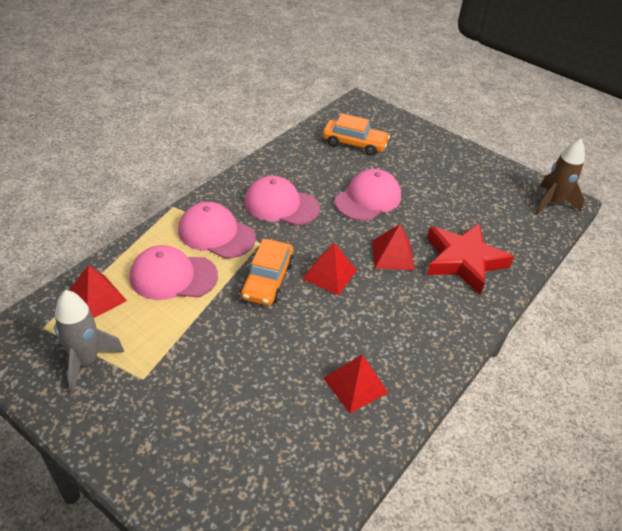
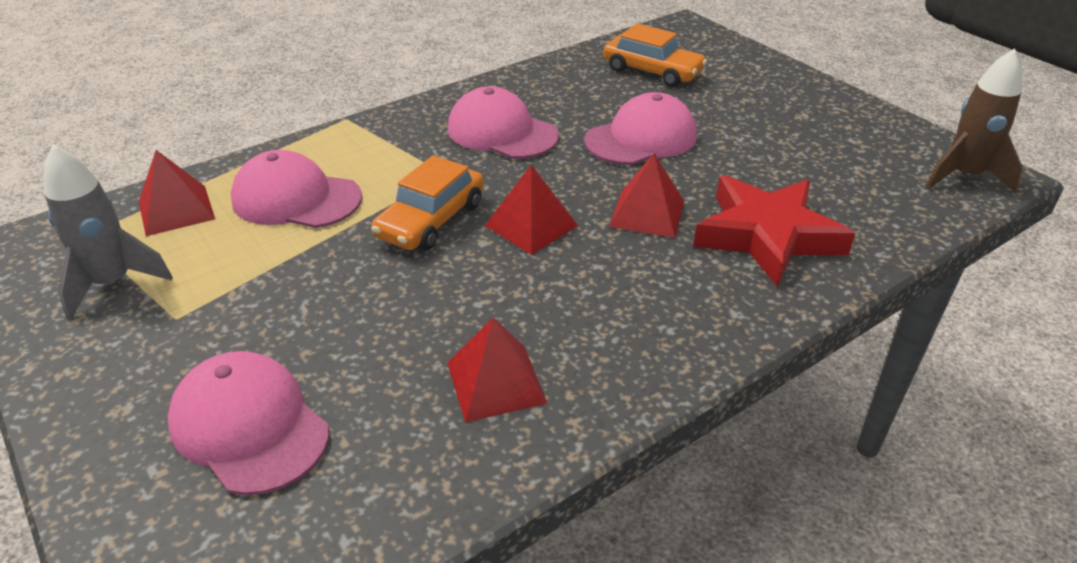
camera: 20 degrees right, 5 degrees down
(216, 234) = (387, 156): pink cap -> pink cap (249, 426)

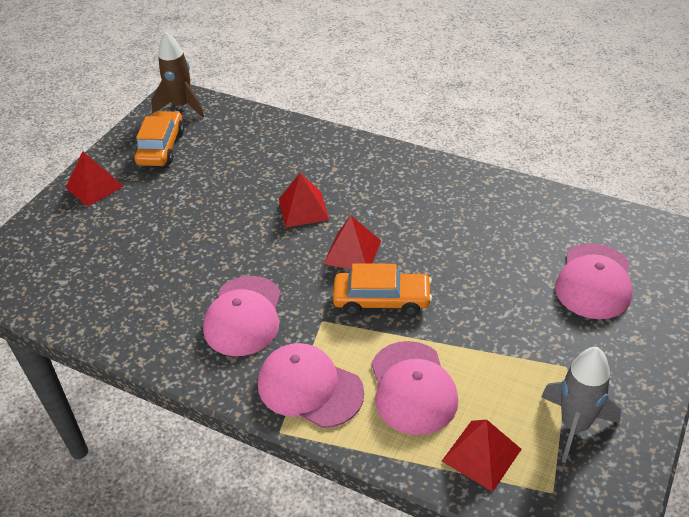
camera: 115 degrees left, 5 degrees up
(496, 382) = (488, 213): red pyramid -> red pyramid (94, 187)
(641, 138) = (210, 240): pink cap -> pink cap (309, 388)
(652, 71) = (89, 268): orange car -> orange car (161, 147)
(767, 236) = (294, 160): red star -> none

